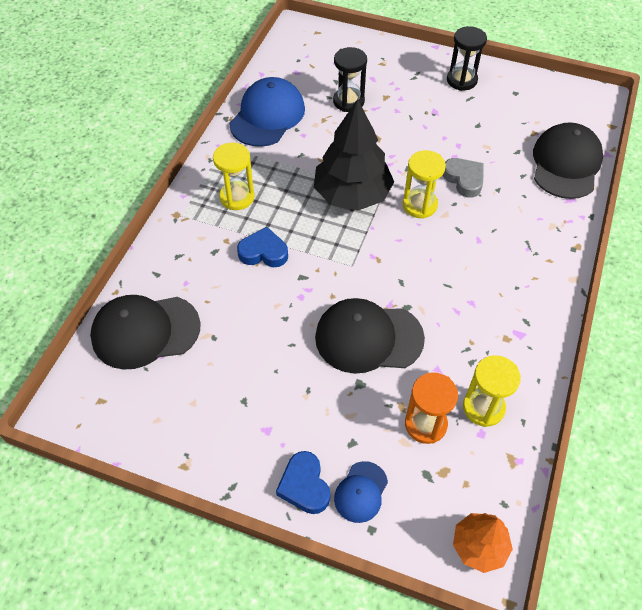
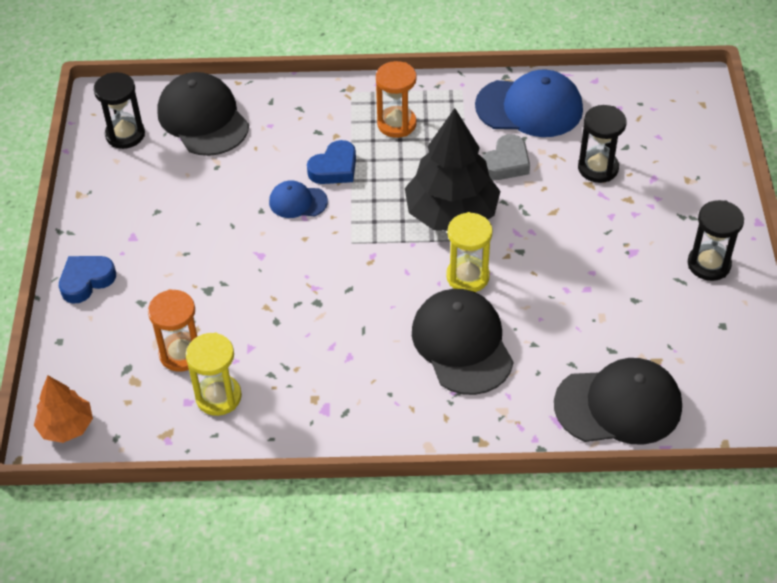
camera: 70 degrees right, 5 degrees down
(126, 403) = (125, 135): none -> black hourglass
(237, 197) = (396, 124): yellow hourglass -> orange hourglass
(263, 252) = (334, 168): blue heart -> blue heart turned 60 degrees clockwise
(361, 492) = (93, 323): blue cap -> blue cap (298, 202)
(368, 338) = (265, 281): black cap -> black cap (462, 344)
(464, 179) = (531, 308): grey heart -> grey heart (506, 163)

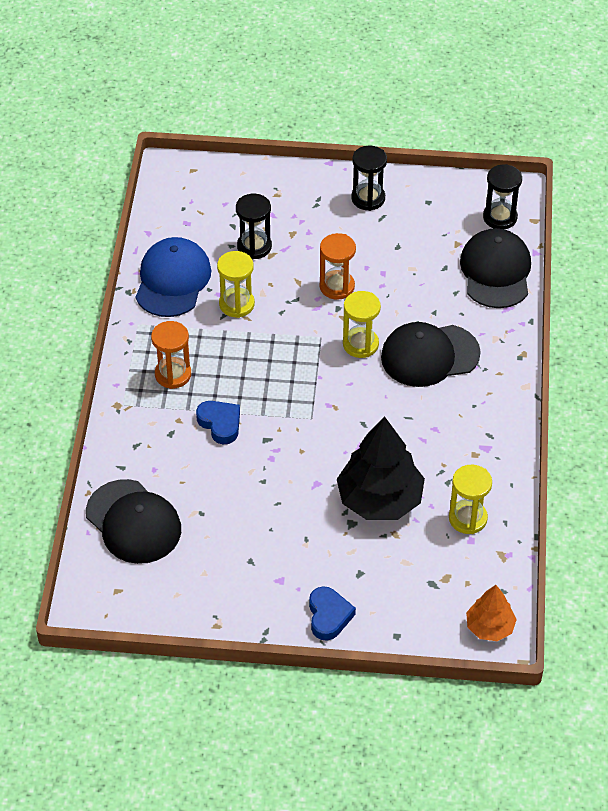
camera: 85 degrees left, 0 degrees up
(86, 281) = (328, 616): blue heart -> blue heart turned 150 degrees counterclockwise
(125, 135) = (142, 587): black hourglass -> black hourglass (500, 217)
(181, 353) = (420, 543): orange hourglass -> orange hourglass (337, 286)
(203, 118) = (133, 522): black cap -> black cap turned 105 degrees counterclockwise
(298, 202) = (257, 453): blue cap -> none
(451, 214) = (289, 347): black tree -> black tree (380, 499)
(506, 163) = (236, 304): grey heart -> yellow hourglass

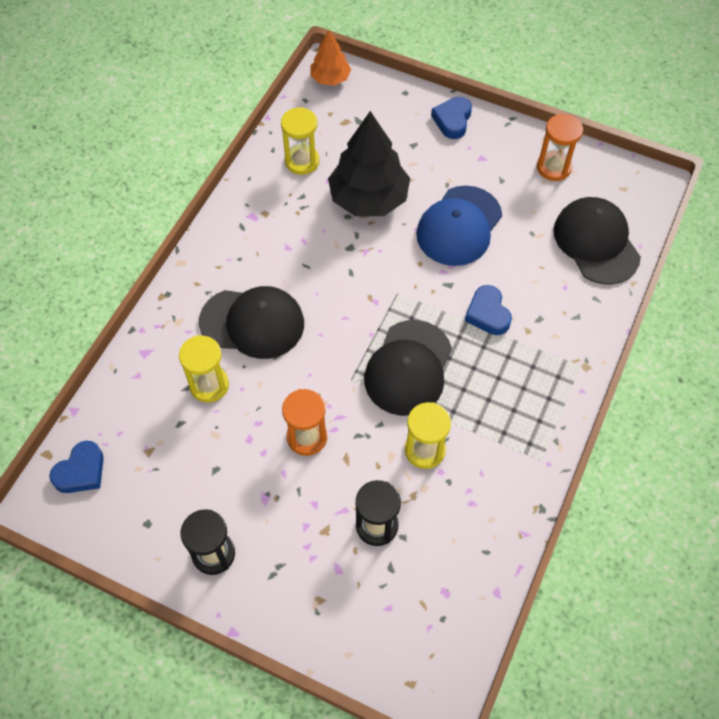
camera: 160 degrees left, 10 degrees up
(172, 280) = (486, 507): blue cap -> blue cap (459, 226)
(173, 374) = (519, 383): orange hourglass -> orange hourglass (553, 167)
(360, 344) = (314, 357): yellow hourglass -> yellow hourglass (209, 385)
(496, 271) = (130, 400): black cap -> black cap (408, 368)
(500, 217) = (81, 471): black hourglass -> blue heart

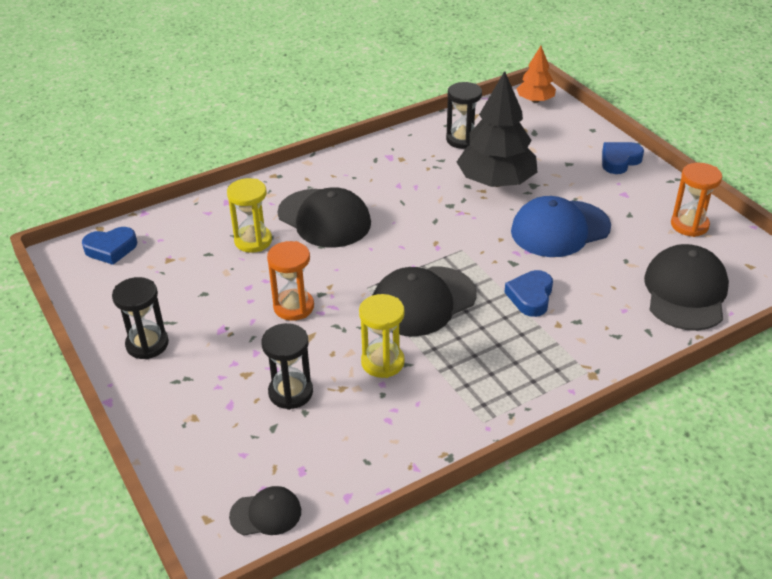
camera: 35 degrees right, 20 degrees down
(302, 161) = (462, 140): yellow hourglass -> black hourglass
(450, 648) = (266, 513): none -> black cap

